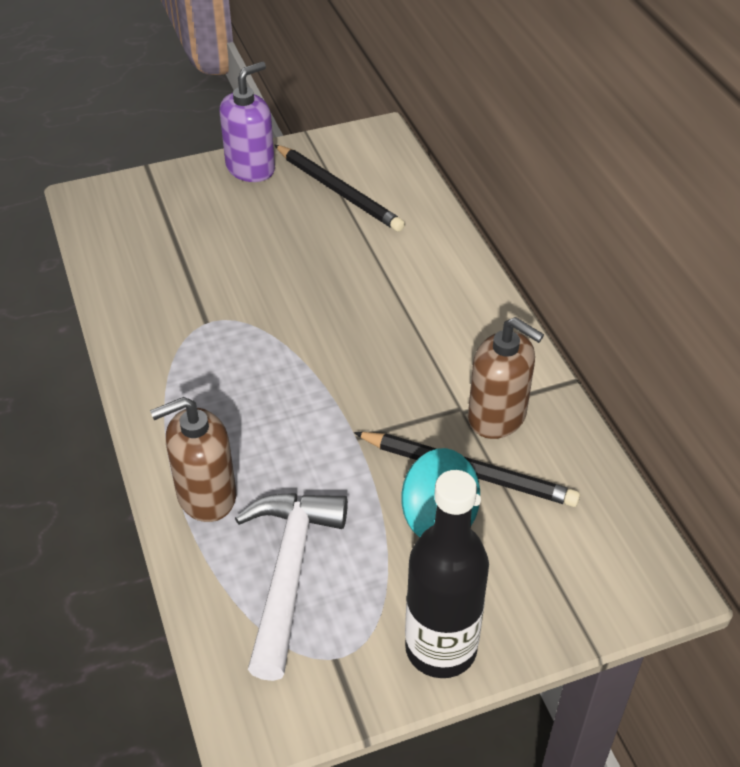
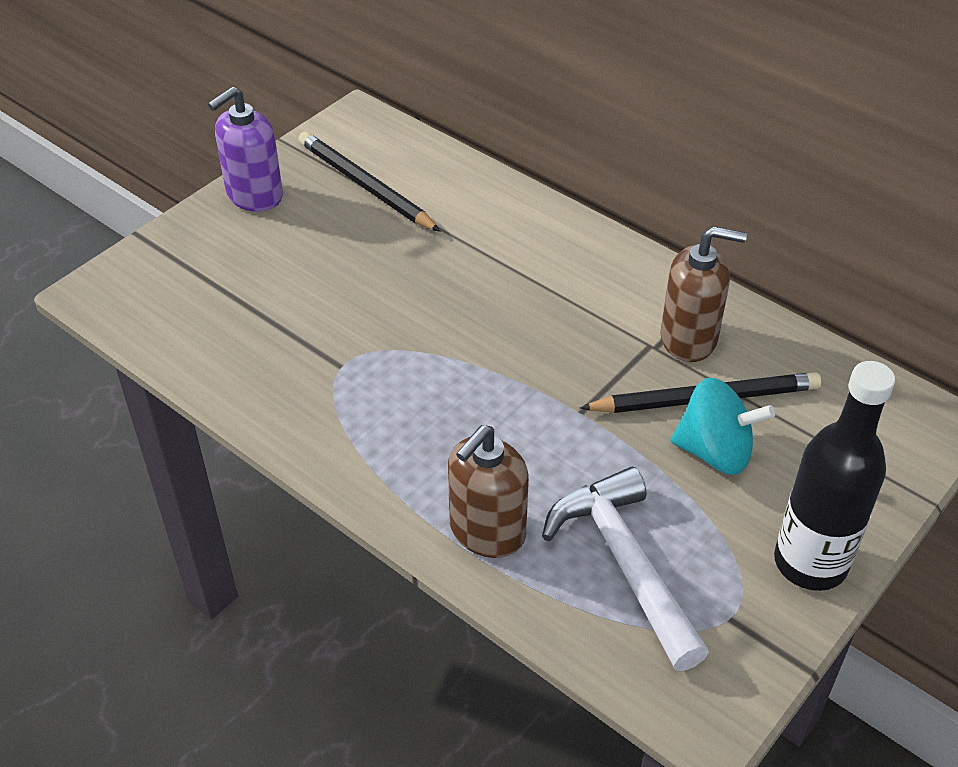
camera: 30 degrees left, 0 degrees up
(251, 168) = (254, 195): purple soap dispenser -> purple soap dispenser turned 150 degrees counterclockwise
(339, 191) = (365, 186): black pencil -> black pencil turned 150 degrees counterclockwise

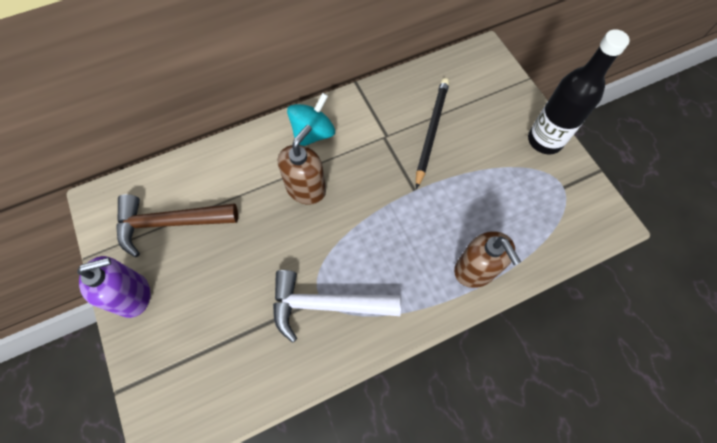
camera: 65 degrees left, 20 degrees up
(254, 195) = (133, 295): purple soap dispenser -> purple soap dispenser turned 90 degrees counterclockwise
(365, 186) = (170, 223): black pencil -> brown hammer
(625, 564) = (518, 215): white hammer -> white hammer (326, 305)
(689, 339) = (388, 118): brown soap dispenser -> brown soap dispenser (306, 189)
(715, 452) = (466, 144): turquoise spinning top -> turquoise spinning top (313, 133)

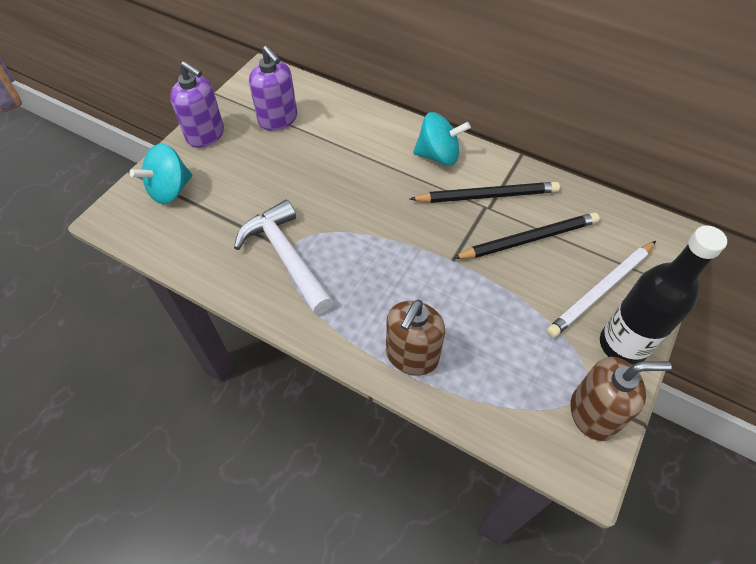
camera: 55 degrees right, 10 degrees down
(170, 223) = (278, 119): brown hammer -> purple soap dispenser
(175, 364) = (170, 190): none -> turquoise spinning top
(306, 189) = (381, 182): brown soap dispenser -> brown soap dispenser (593, 413)
(375, 129) = (487, 195): none -> black pencil
(499, 121) = (601, 290): none -> white pencil

